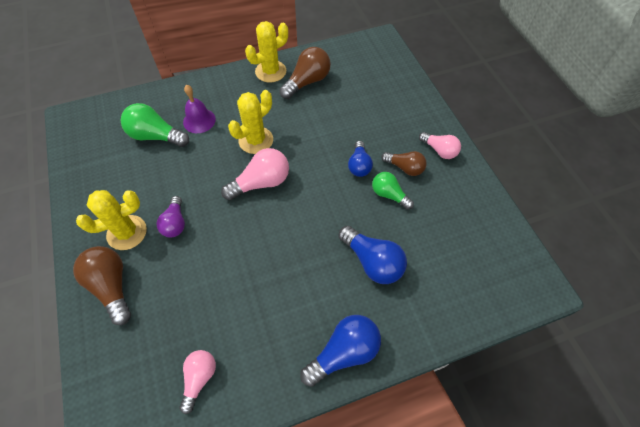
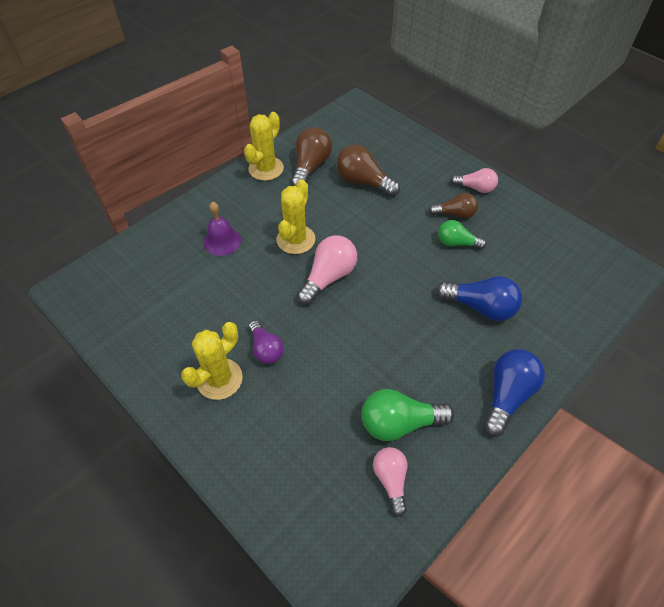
camera: 25 degrees left, 5 degrees down
(112, 286) = (240, 437): brown light bulb -> brown light bulb (363, 182)
(156, 136) = (184, 273): green light bulb -> green light bulb (399, 423)
(359, 165) = (412, 227): blue light bulb -> none

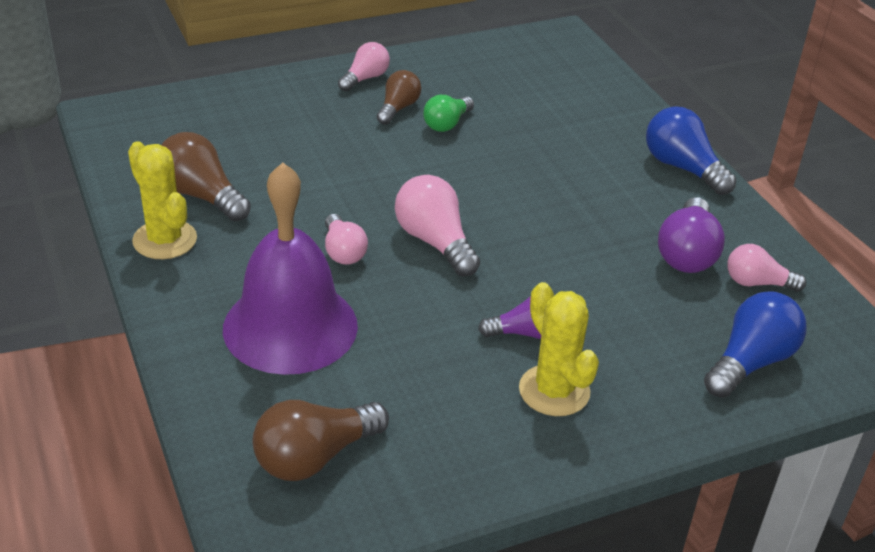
camera: 70 degrees left, 15 degrees down
(222, 241) = (290, 326): purple bell -> purple bell, size x2.05
(296, 239) = (343, 251): yellow cactus -> pink light bulb
(363, 182) = (277, 158): brown light bulb -> brown light bulb (315, 456)
(399, 423) = (687, 253): green light bulb -> purple light bulb
(480, 307) = (556, 142): blue light bulb -> blue light bulb (750, 362)

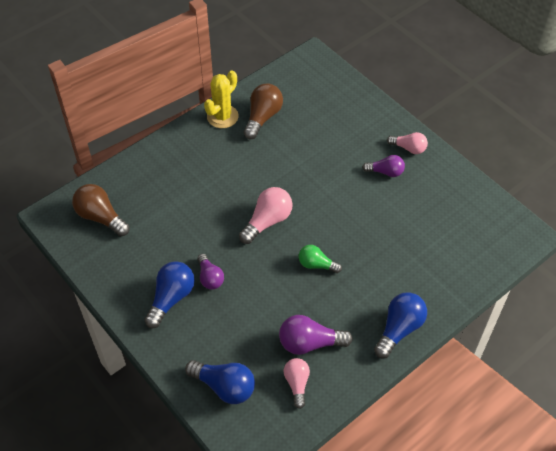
camera: 75 degrees right, 15 degrees up
(290, 326) = (179, 182): purple bell -> none
(343, 251) = (243, 186): pink light bulb -> none
(398, 108) = (385, 172): brown light bulb -> purple light bulb
(447, 124) = (382, 199): green light bulb -> green light bulb (316, 264)
(554, 391) = (171, 298): yellow cactus -> blue light bulb

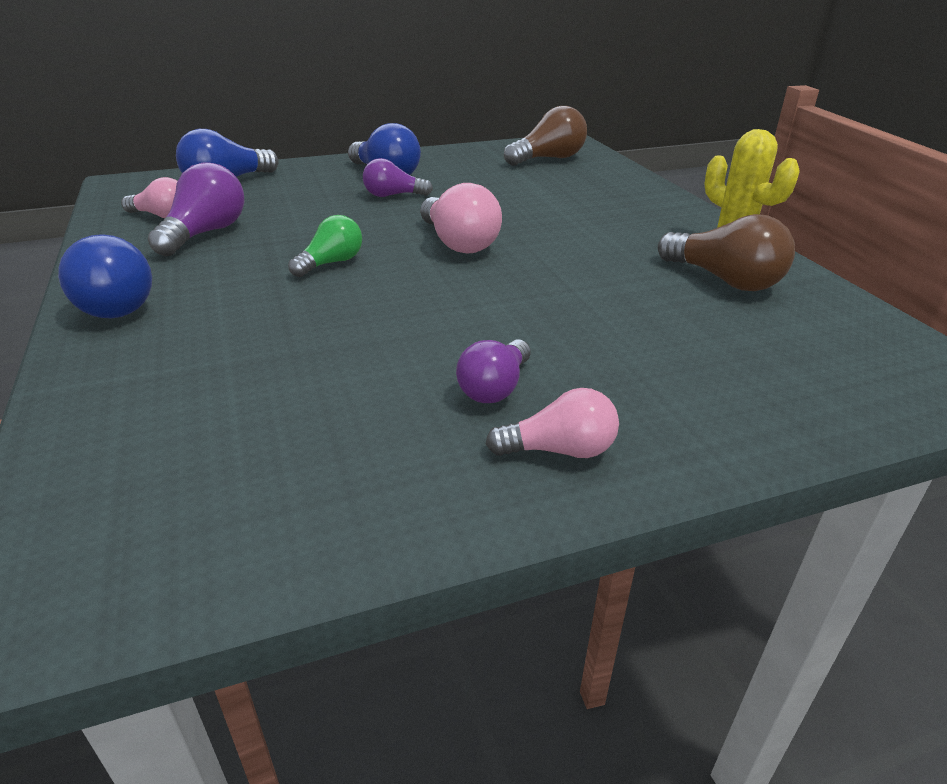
camera: 110 degrees right, 20 degrees down
(408, 148) = (559, 450): pink light bulb -> pink light bulb turned 135 degrees counterclockwise

